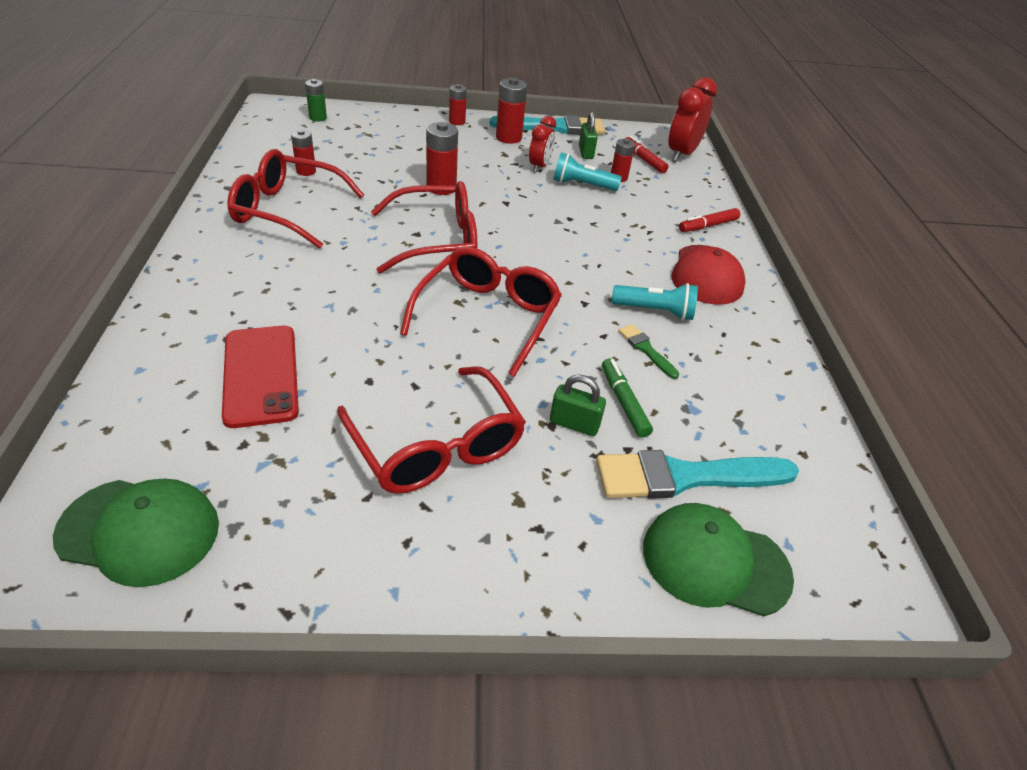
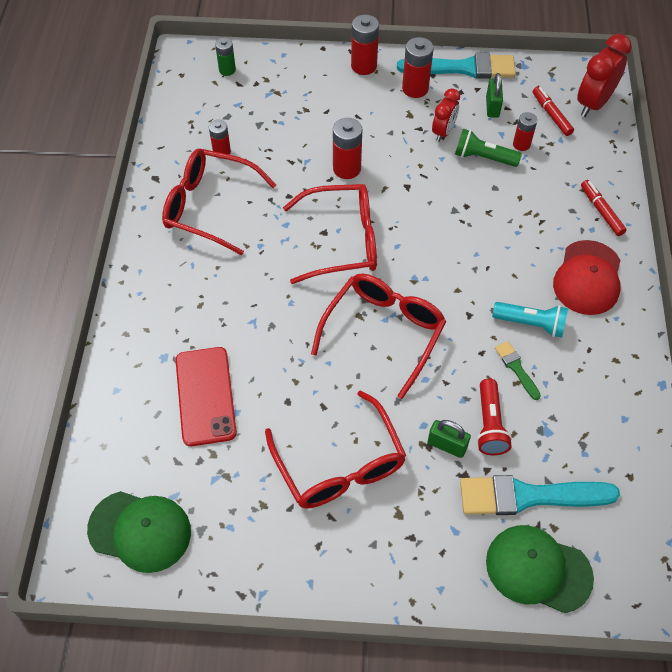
camera: 10 degrees right, 15 degrees up
(457, 121) = (364, 66): red battery -> red battery, size x1.56
(582, 185) = (483, 157): turquoise flashlight -> green flashlight
(623, 402) = (489, 424): green marker -> red flashlight
(708, 226) = (601, 211): red marker -> red marker turned 90 degrees clockwise

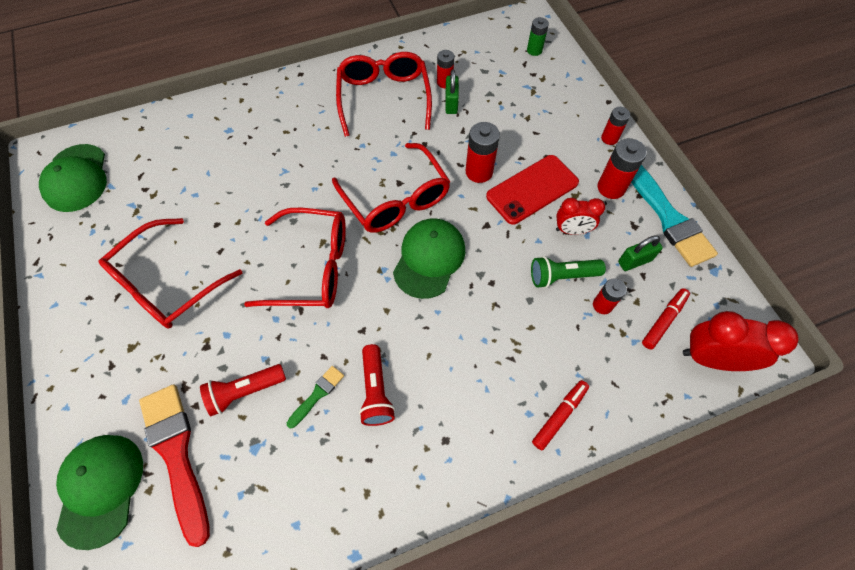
camera: 65 degrees right, 5 degrees up
(205, 396) = (203, 169): red phone -> red phone (532, 189)
(364, 66) = (609, 138): red battery -> red battery, size x0.64
(421, 240) = (429, 259): none -> green cap
(447, 445) = (211, 361): green padlock -> green padlock (451, 104)
(483, 157) = (562, 276): green flashlight -> green flashlight turned 90 degrees counterclockwise
(528, 496) = (176, 454): turquoise brush -> red brush
(531, 324) = (375, 391): turquoise flashlight -> red flashlight
(587, 278) = (460, 429): red cap -> none

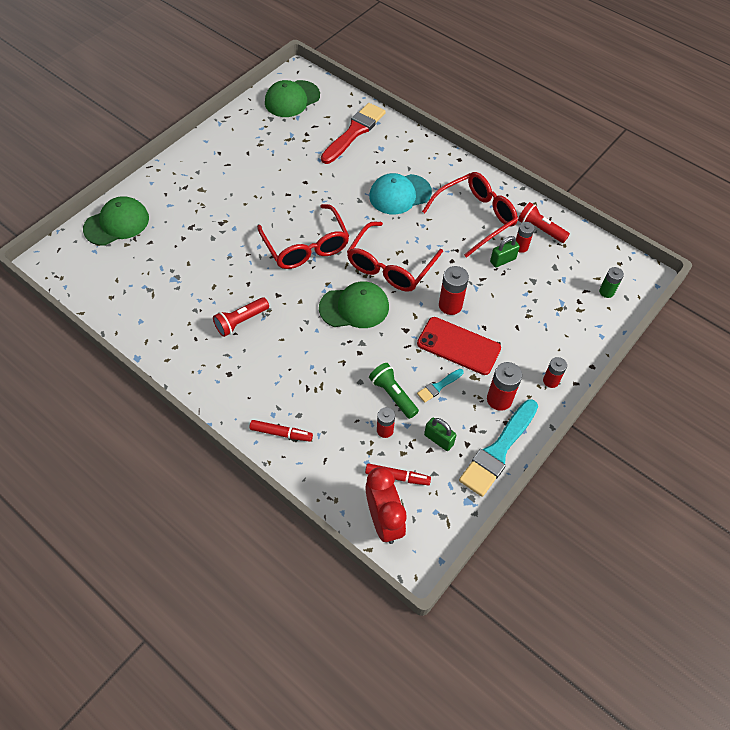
camera: 60 degrees right, 5 degrees down
(167, 284) = (249, 182): red glasses -> none
(176, 454) = (151, 245): red brush -> red brush (354, 132)
(245, 391) = (204, 256): red flashlight -> red flashlight (540, 229)
(306, 144) = (399, 194): none -> turquoise cap
(317, 394) = (222, 292): green brush -> none
(572, 230) = (438, 386): red clock -> turquoise brush

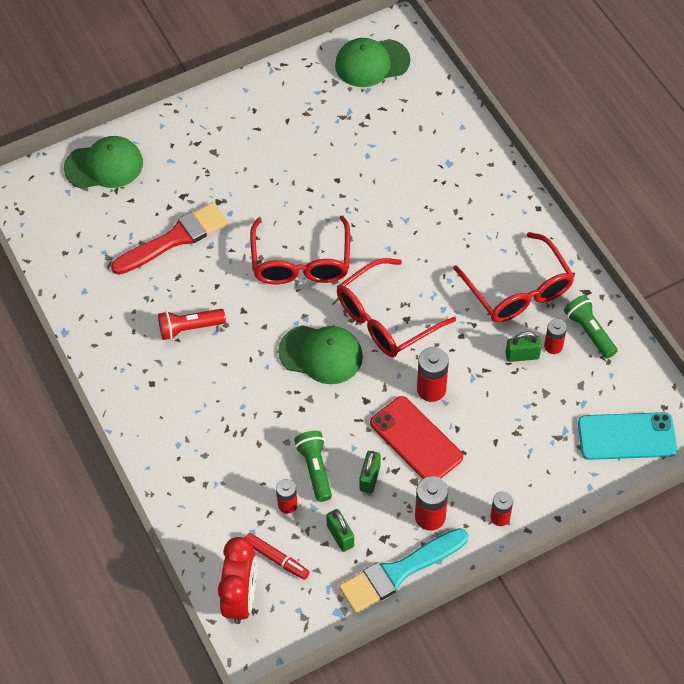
camera: 25 degrees right, 0 degrees up
(281, 433) = (177, 468): red marker -> none
(354, 132) = (427, 131): red brush -> red brush (175, 238)
(399, 194) = (441, 231): turquoise cap -> none
(438, 386) = (370, 478): turquoise brush -> green padlock
(475, 217) = (518, 290): red glasses -> red glasses turned 75 degrees clockwise
(540, 229) = (589, 332): red flashlight -> green flashlight
(606, 292) = (626, 436): green battery -> turquoise phone

